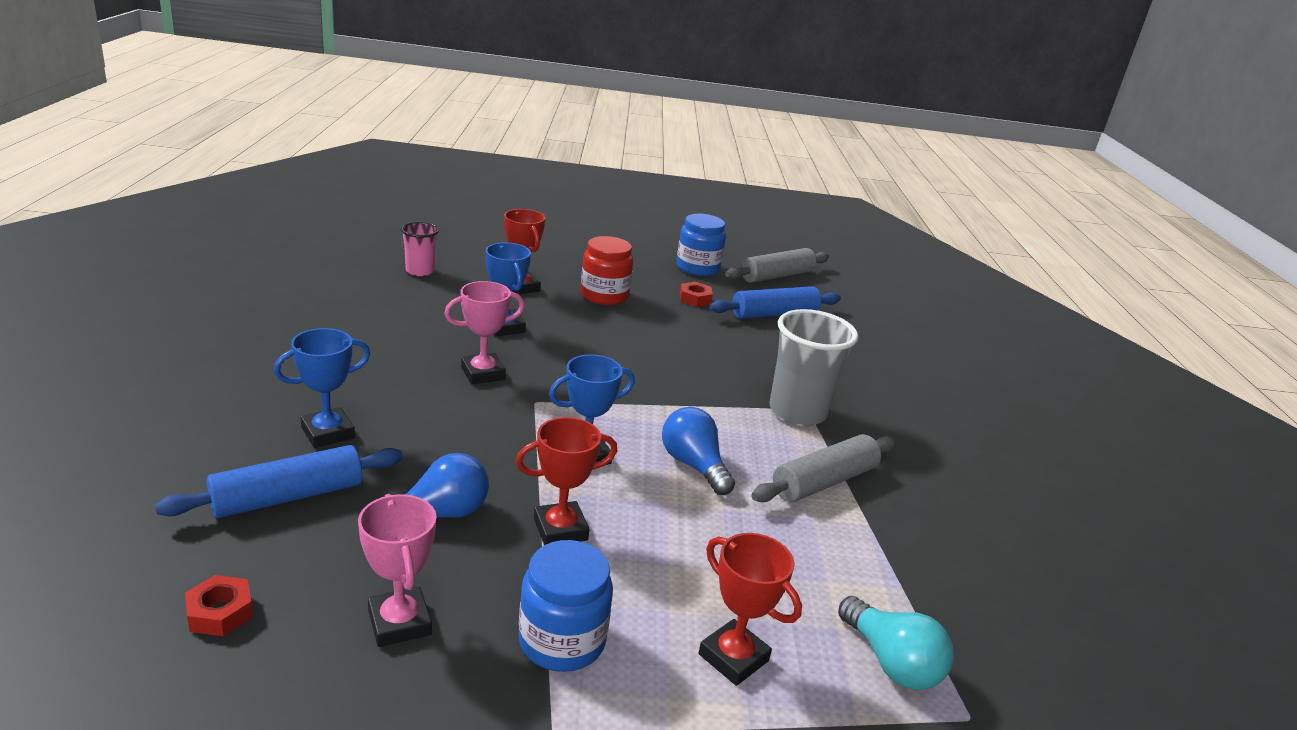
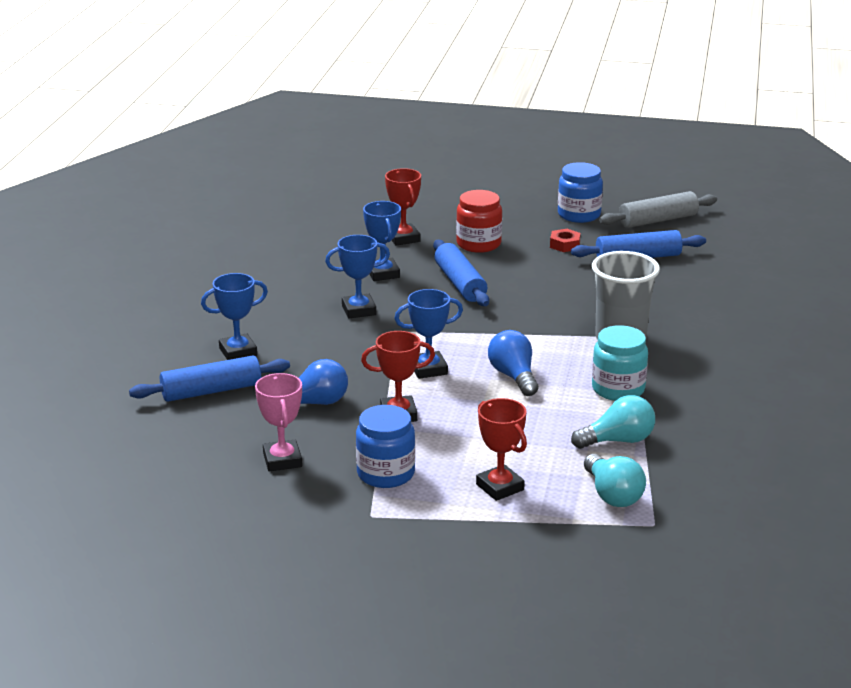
camera: 15 degrees right, 0 degrees up
(220, 612) = (173, 451): red nut -> none
(420, 271) = (316, 226): pink cup -> none
(483, 373) = (359, 310): pink trophy -> blue trophy
(596, 340) = (460, 283): none -> blue rolling pin
(823, 481) = (618, 389): grey rolling pin -> turquoise jar
(857, 563) = (617, 441): none -> turquoise light bulb

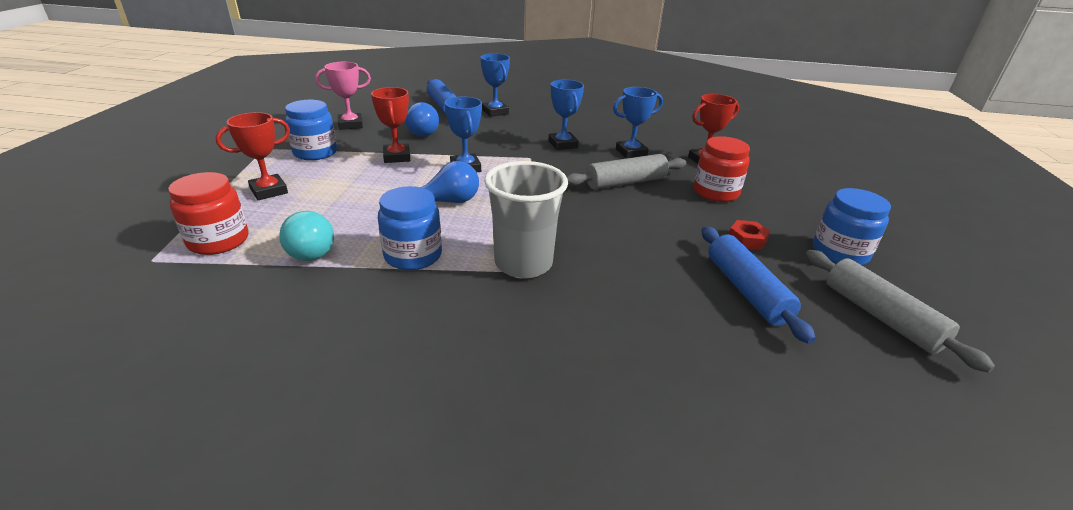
camera: 85 degrees right, 5 degrees up
(460, 283) = (626, 182): blue rolling pin -> grey rolling pin
(612, 495) = (218, 241): turquoise light bulb -> red jar
(618, 389) = (413, 255): turquoise jar -> blue jar

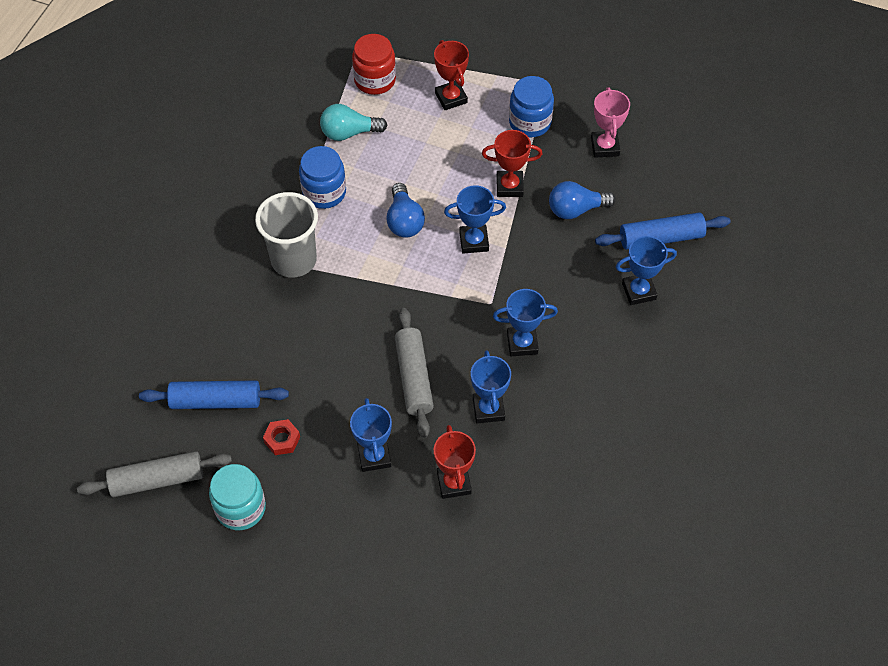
camera: 105 degrees right, 25 degrees up
(715, 192) = (374, 456): red jar -> blue trophy
(839, 253) = (240, 508): blue jar -> turquoise jar

